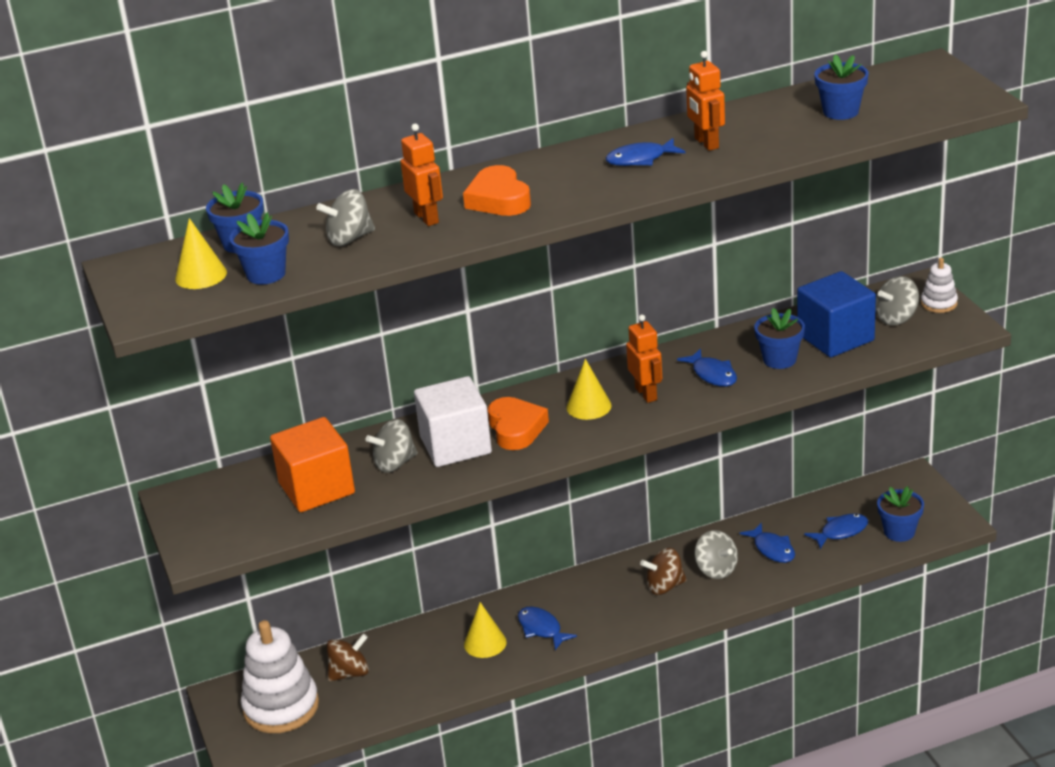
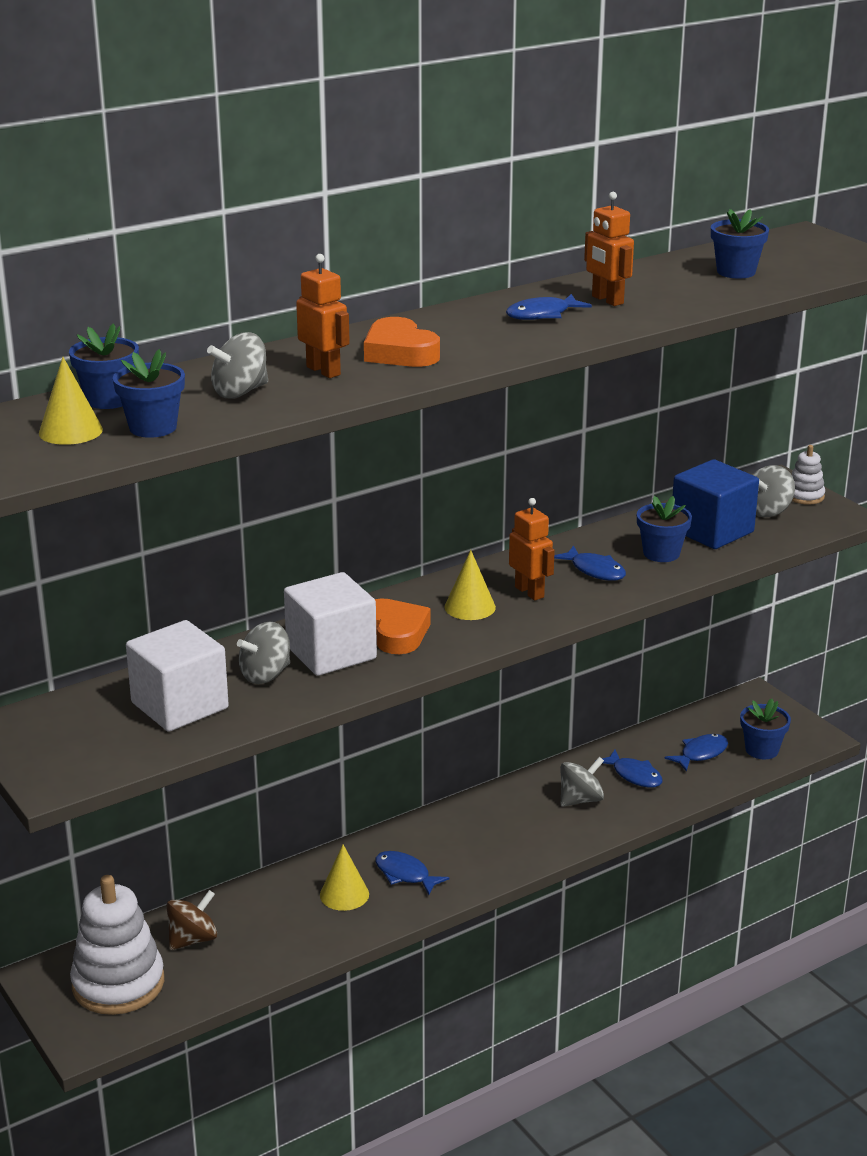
camera: 15 degrees left, 5 degrees down
(316, 488) = (179, 705): orange cube -> white cube
(664, 586) = (530, 820): brown spinning top -> none
(716, 569) = (580, 800): grey spinning top -> grey spinning top turned 75 degrees counterclockwise

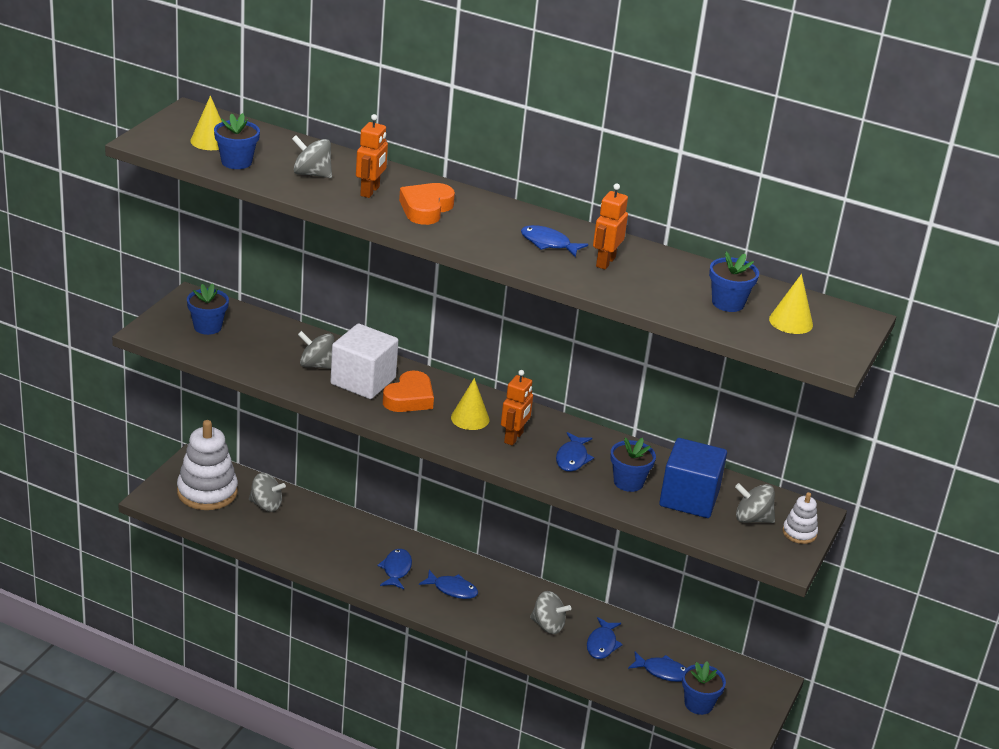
camera: 55 degrees right, 5 degrees up
(108, 400) = (262, 139): blue flower pot -> blue flower pot (207, 327)
(179, 705) = (258, 346): white cube -> none
(193, 939) = (266, 505): brown spinning top -> grey spinning top
(344, 894) = (355, 550): yellow cone -> yellow cone (791, 322)
(472, 845) = (452, 589): none -> blue fish

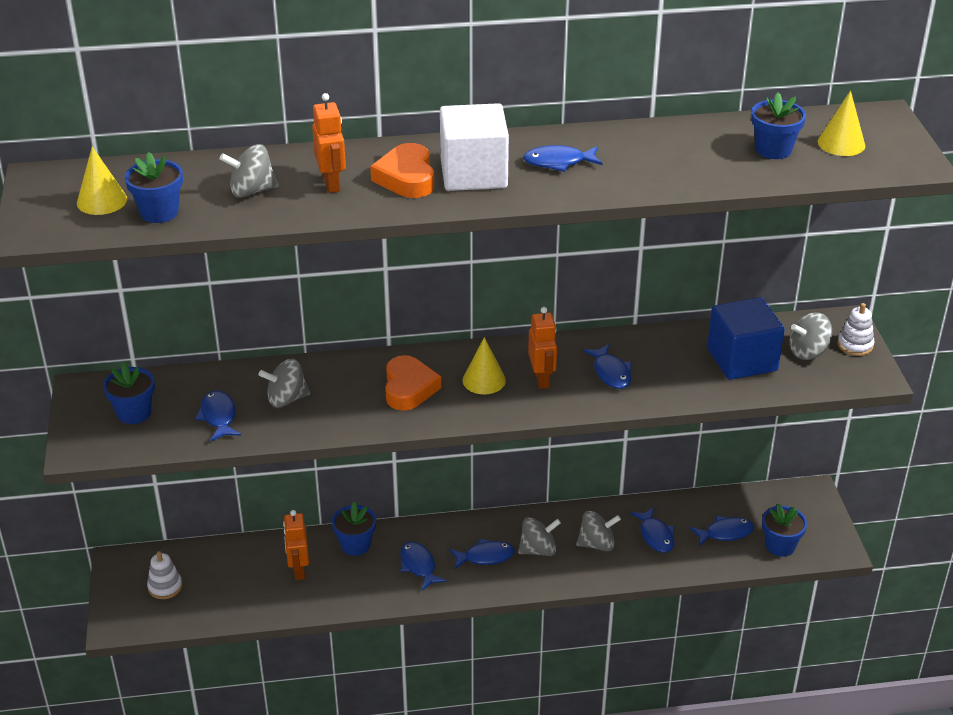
camera: 30 degrees left, 5 degrees up
(207, 492) = (165, 587): white stacking toy -> white stacking toy, size x0.49
(259, 354) = (218, 416): none -> blue fish
(266, 505) = (236, 568): grey spinning top -> grey spinning top (538, 550)
(363, 381) = (348, 393): white cube -> white cube (473, 174)
(605, 262) = (628, 158): orange robot -> orange robot (298, 570)
(628, 482) = (680, 371): blue flower pot -> blue flower pot (355, 545)

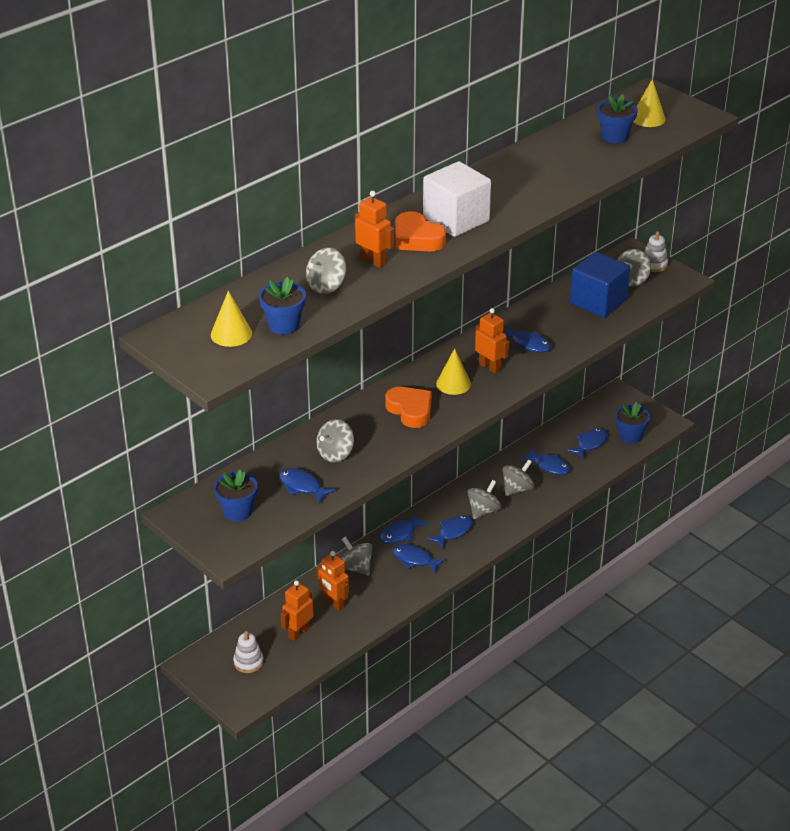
camera: 35 degrees left, 0 degrees up
(237, 582) = (298, 633): none -> orange robot
(355, 545) = (356, 567): blue flower pot -> grey spinning top
(558, 162) = (498, 192): blue fish -> blue fish (400, 534)

